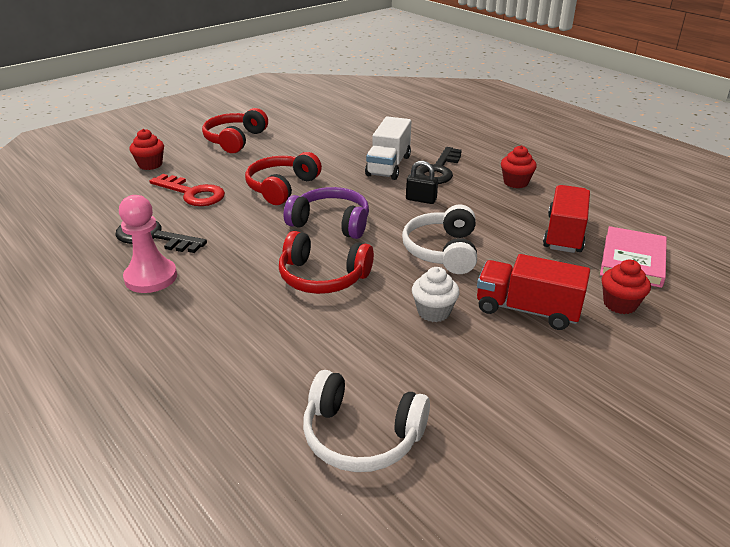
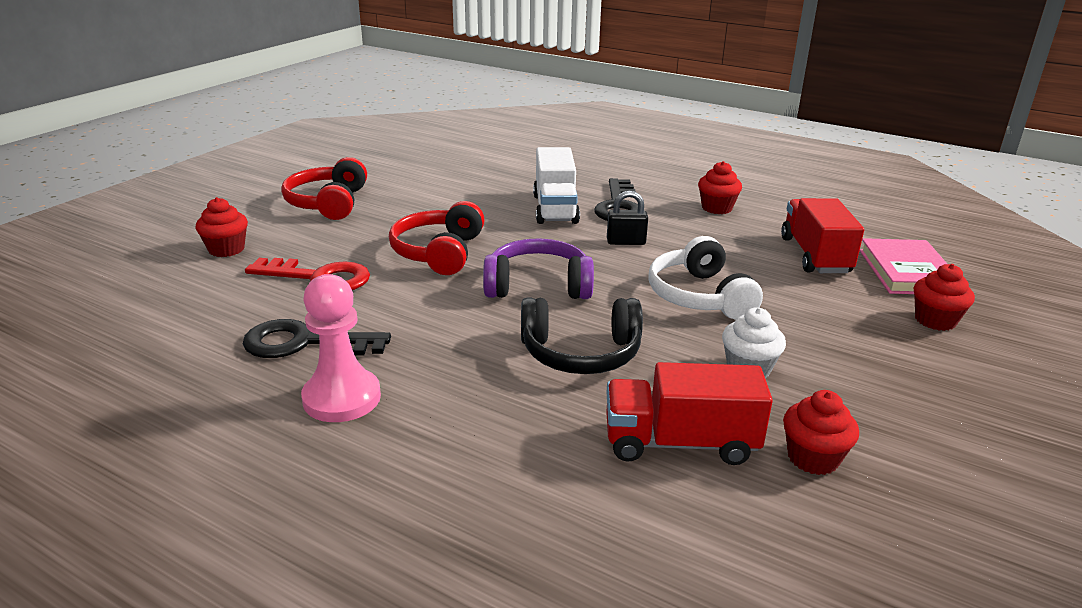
camera: 20 degrees left, 5 degrees down
(322, 277) = (580, 353): red headphones -> black headphones
(361, 436) = (790, 541): white headphones -> none
(426, 385) = (813, 458): none -> red cupcake
(527, 310) = (848, 345): red truck -> red truck (680, 443)

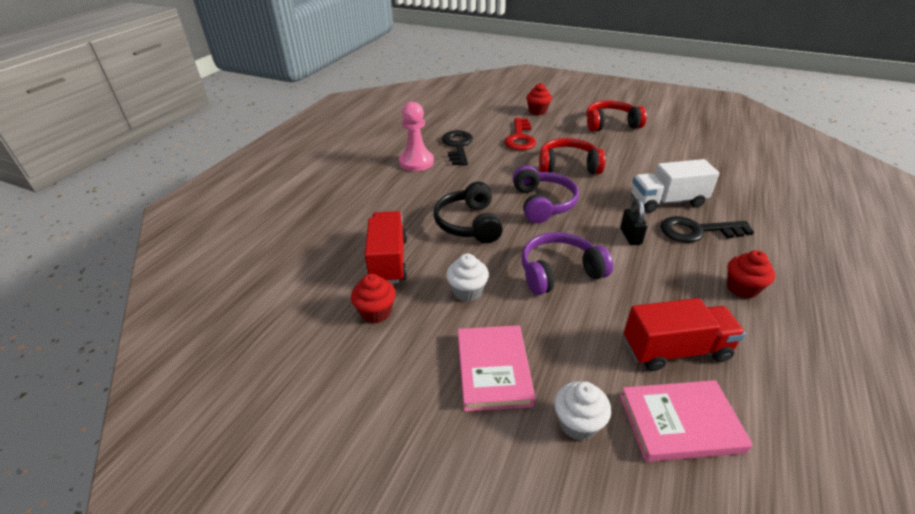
camera: 85 degrees right, 10 degrees up
(699, 296) = (559, 272): white headphones -> purple headphones
(886, 362) = (493, 370): none -> pink book
(935, 320) = (578, 423): red cupcake -> white cupcake

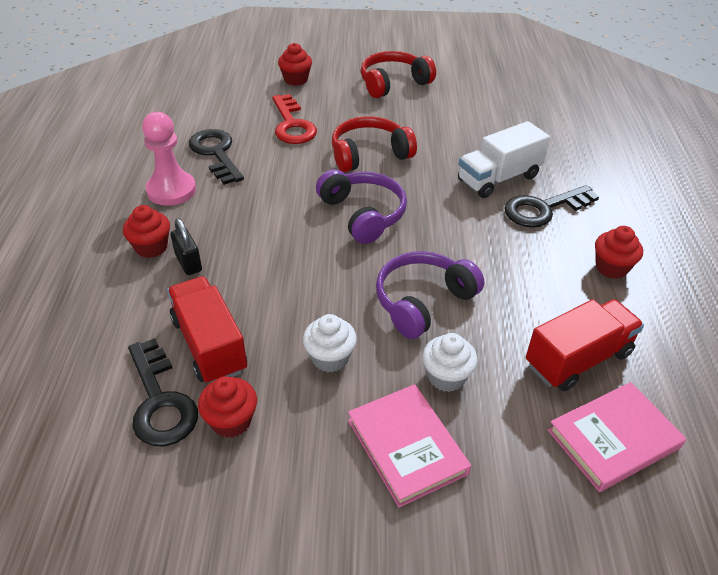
camera: 25 degrees left, 5 degrees up
(337, 286) = (160, 401): none -> black key
(385, 193) = (151, 247): none -> red cupcake
(469, 224) = (287, 265): black headphones -> none
(578, 423) = (520, 476): white cupcake -> white cupcake (446, 377)
(630, 236) = (479, 234): black padlock -> black padlock (188, 263)

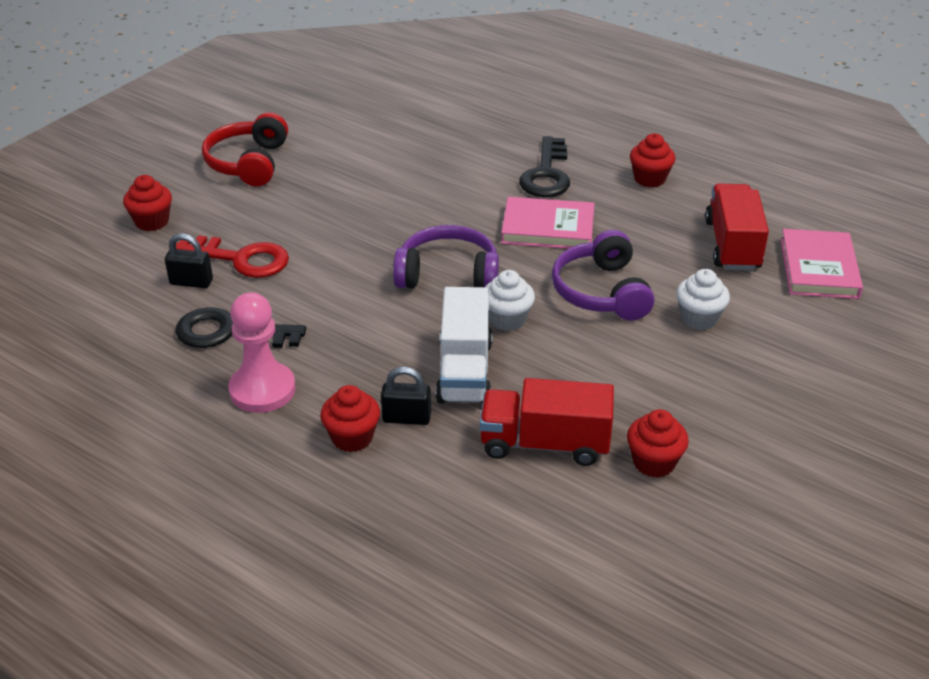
camera: 55 degrees left, 5 degrees down
(160, 401) = (594, 502): black key -> none
(252, 118) = (191, 282): none -> black padlock
(330, 358) = (625, 373): white cupcake -> white cupcake (507, 319)
(369, 154) = (356, 231): red headphones -> none
(406, 447) = (755, 371): pink book -> pink book (548, 228)
(498, 178) = (480, 176): white truck -> white truck (464, 371)

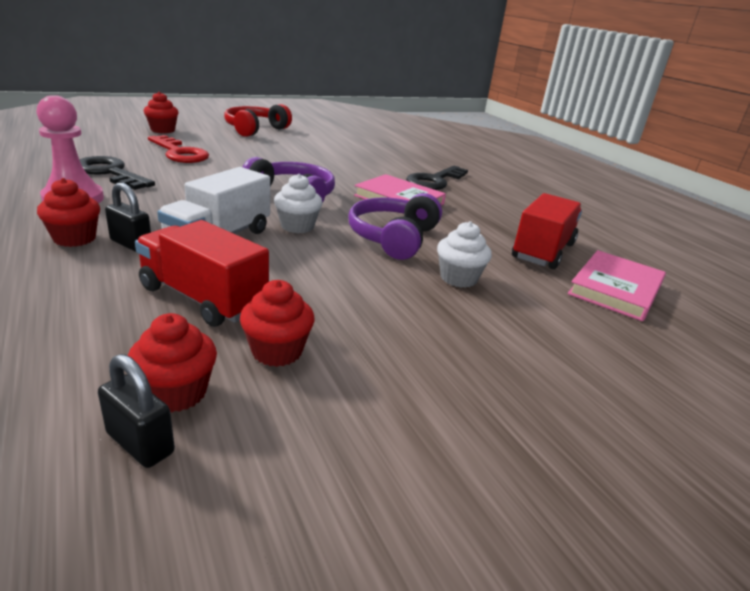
camera: 25 degrees right, 10 degrees down
(191, 282) = (134, 152): black padlock -> black padlock (140, 443)
(649, 179) = (511, 203): red cupcake -> red cupcake (177, 393)

